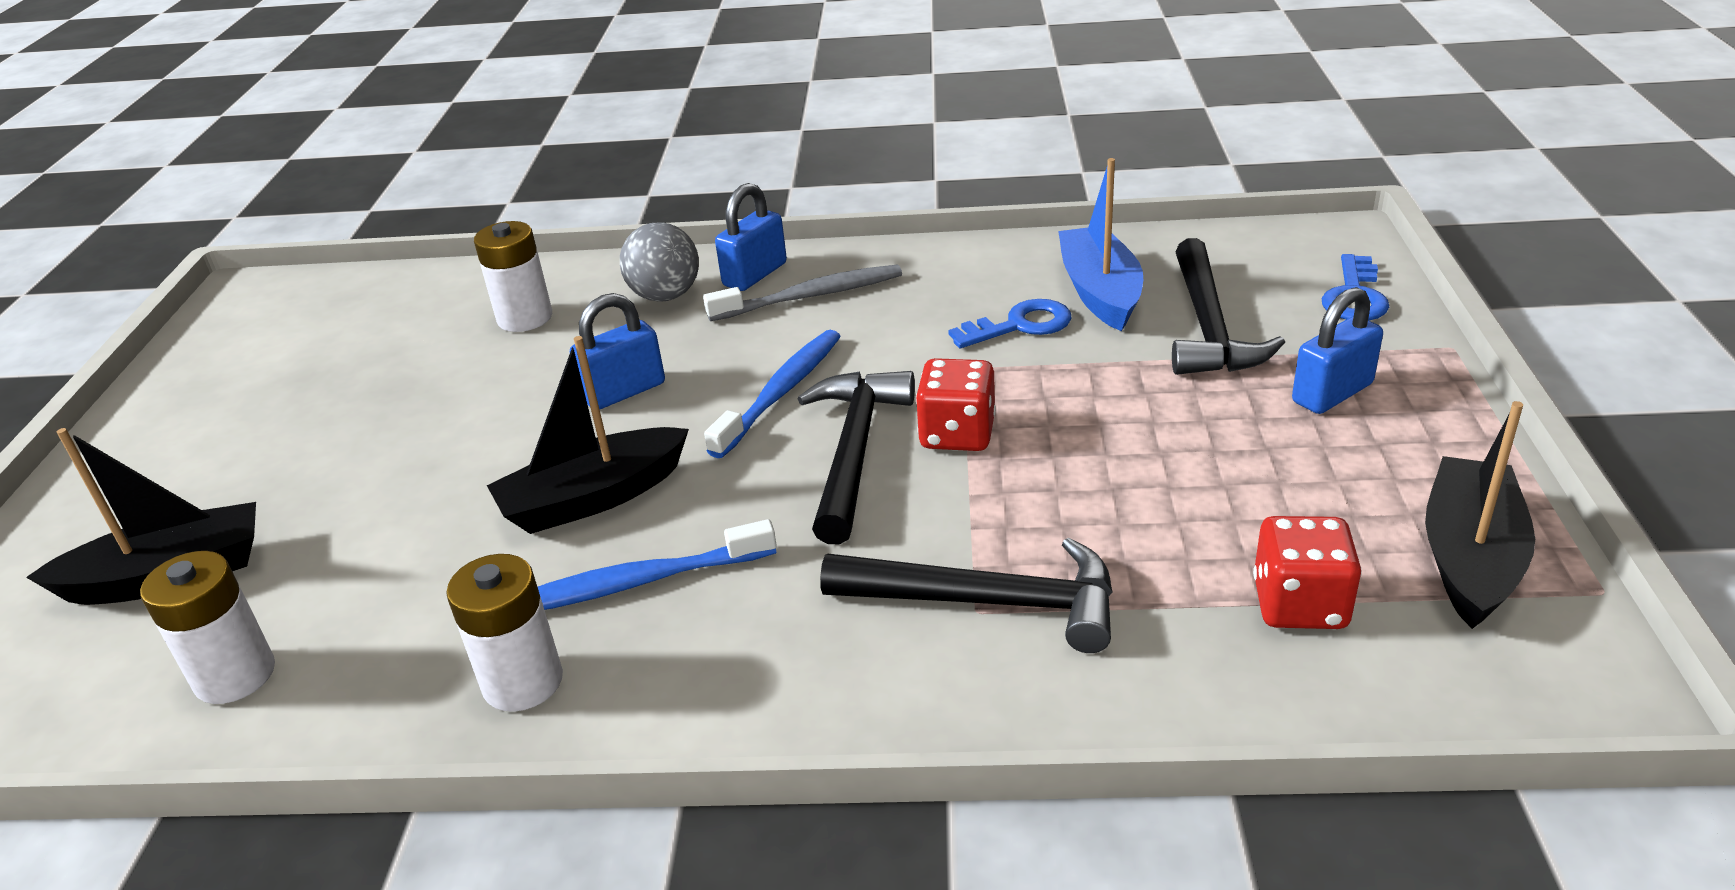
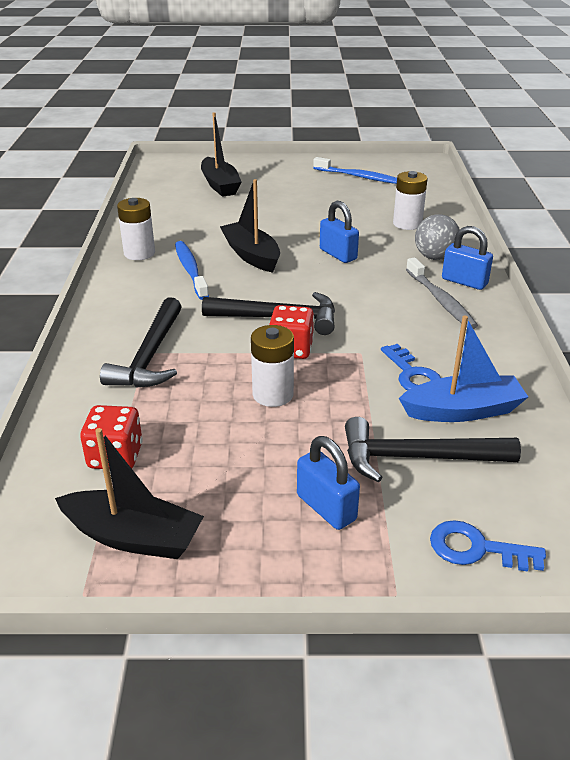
camera: 85 degrees right, 0 degrees up
(235, 675) = (162, 205): white battery -> white battery (273, 394)
(781, 392) = (335, 295): blue toothbrush -> blue toothbrush (358, 177)

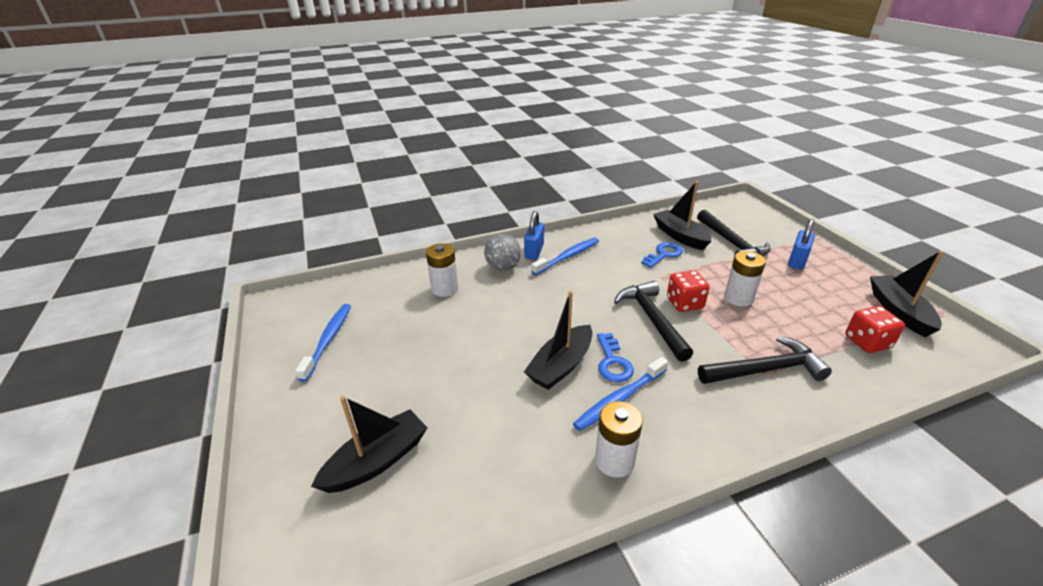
camera: 110 degrees left, 0 degrees up
(338, 254) = (526, 314): blue padlock -> none
(441, 300) = (568, 256): grey toothbrush -> blue toothbrush
(462, 410) = (680, 236): blue boat -> black boat
(476, 548) = (768, 223): blue key -> blue key (613, 362)

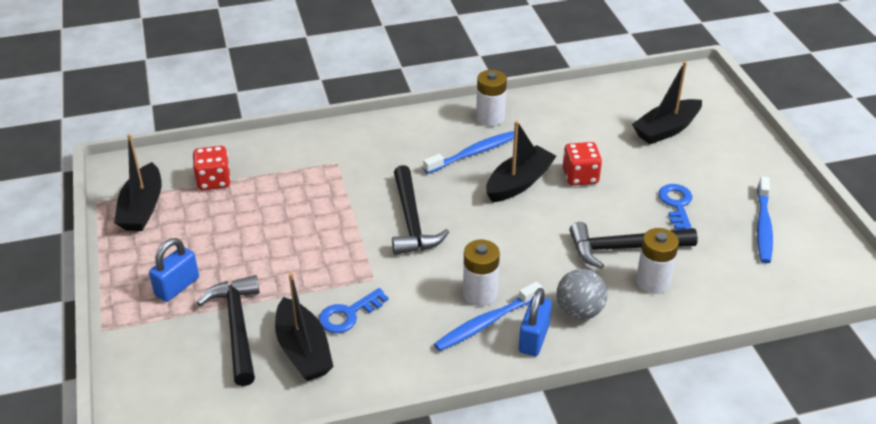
camera: 175 degrees left, 5 degrees up
(613, 362) = (469, 182): blue key -> blue key (676, 204)
(684, 303) = (365, 237): red dice -> red dice (580, 176)
(738, 298) = (299, 238): white battery -> white battery (480, 294)
(765, 369) = (332, 165): black hammer -> black hammer (624, 248)

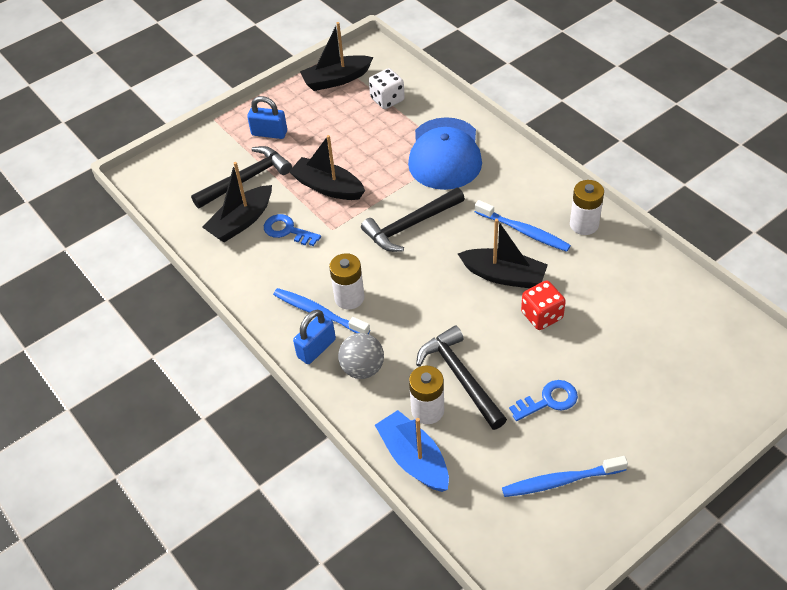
camera: 70 degrees right, 10 degrees up
(214, 181) = (387, 99): red dice -> white dice
(332, 168) = (445, 154): none -> blue cap
(534, 338) = (316, 348): blue padlock -> blue padlock turned 45 degrees counterclockwise
(666, 129) = (665, 361): black boat -> black boat (328, 187)
(705, 308) = (414, 459): none -> blue boat

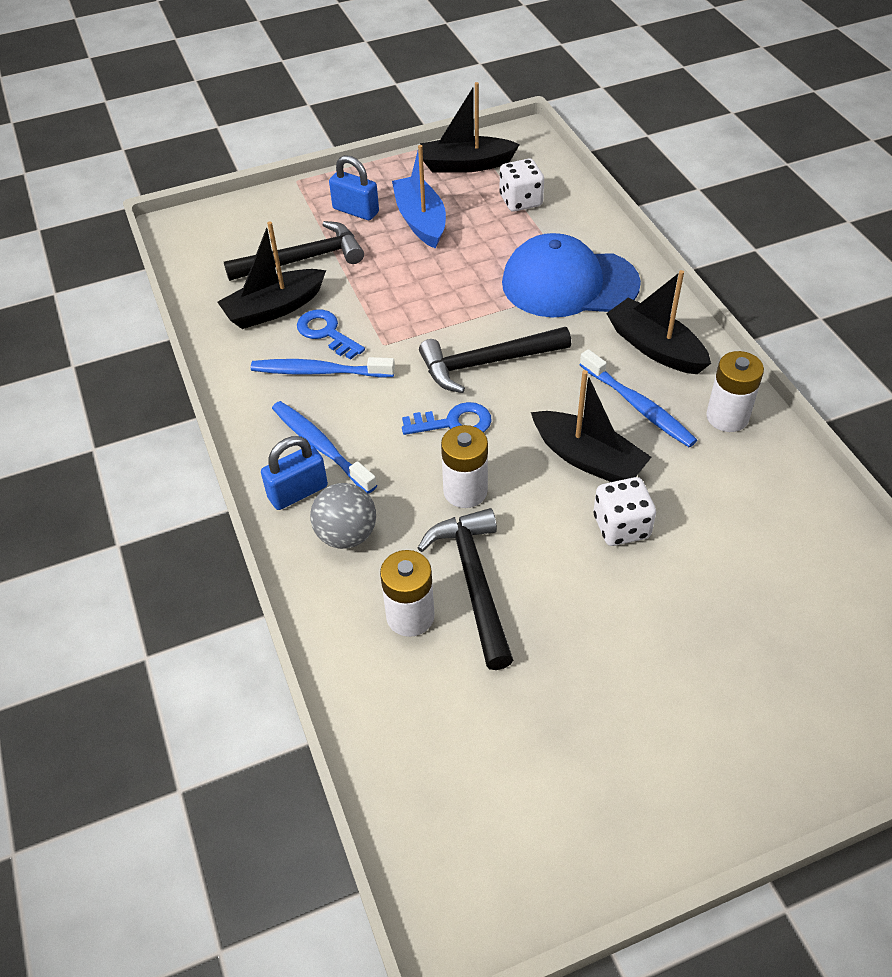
camera: 15 degrees right, 0 degrees up
(328, 187) = (400, 291): black boat -> black boat (655, 347)
(349, 298) = (368, 437): white battery -> white battery (465, 491)
(414, 459) = (363, 679): blue boat -> blue boat (420, 221)
(445, 154) = (569, 283): blue cap -> blue cap turned 75 degrees clockwise
(542, 315) = (621, 526): red dice -> white dice
(549, 400) = (587, 650): blue key -> blue key (454, 423)
(560, 481) = (560, 774): blue toothbrush -> blue toothbrush (319, 371)

